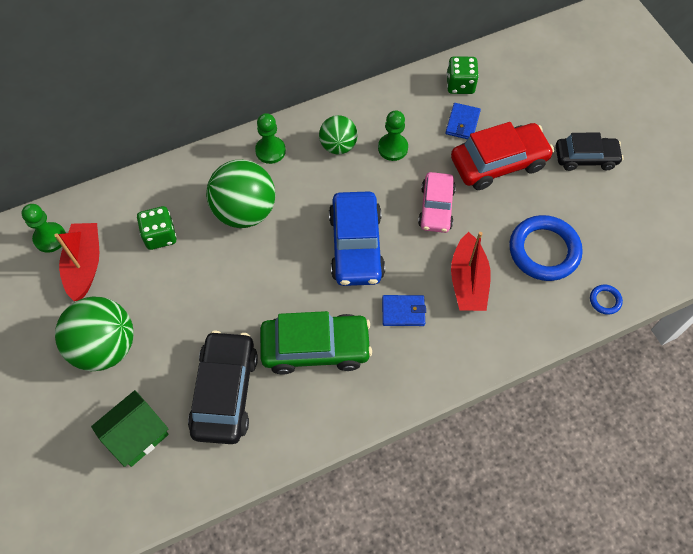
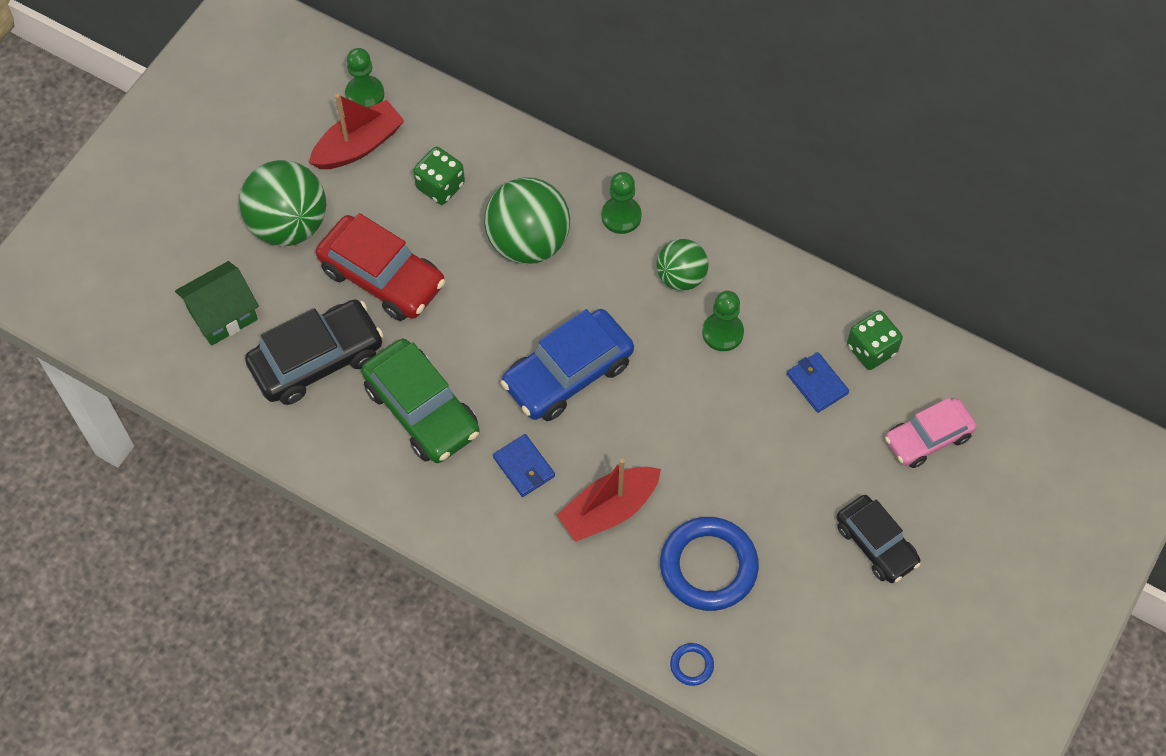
camera: 55 degrees right, 0 degrees up
(137, 435) = (223, 315): green house -> green house turned 45 degrees counterclockwise
(436, 208) = (678, 423): pink car -> pink car (928, 438)
(462, 123) = (817, 383): blue wallet -> blue wallet turned 75 degrees clockwise
(498, 163) = (791, 454): red car -> red car (382, 277)

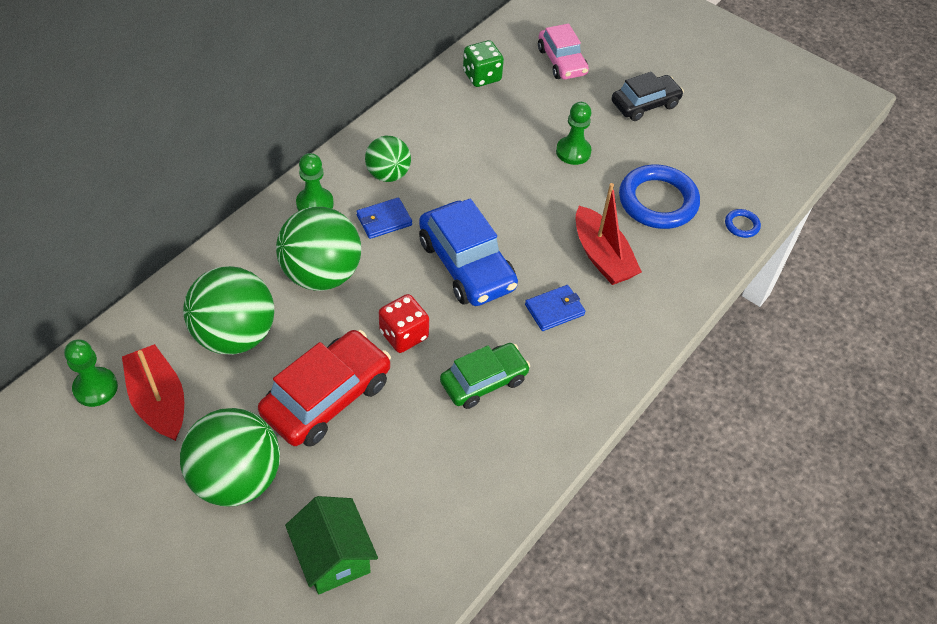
camera: 85 degrees left, 10 degrees down
(317, 360) = (410, 467): black car -> none
(422, 410) = (484, 381): green car -> green car, size x0.66
(440, 186) = (235, 335): green dice -> green ball
(466, 329) = (404, 335): none -> red dice
(722, 332) = (448, 157): green pawn -> green pawn (573, 152)
(817, 383) = (506, 111): blue wallet -> blue wallet (384, 220)

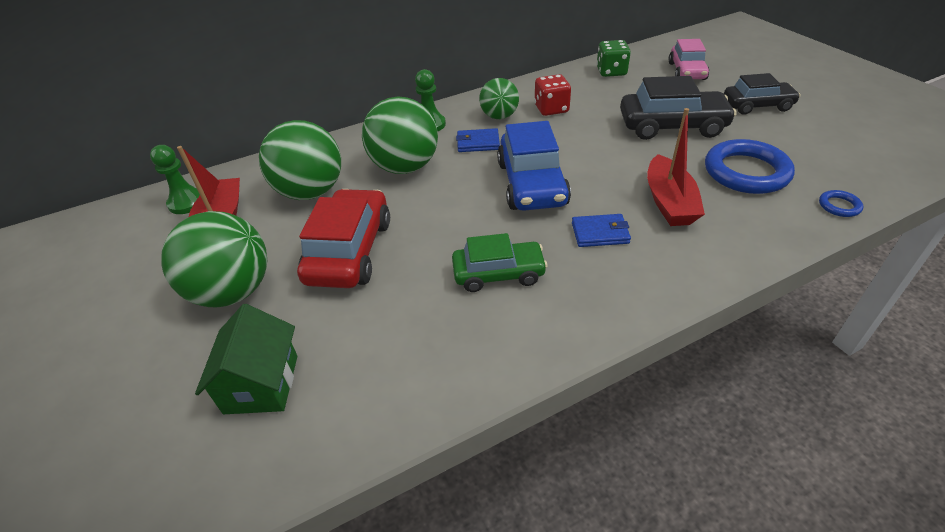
camera: 30 degrees right, 10 degrees down
(327, 397) = (349, 251): red car -> red car turned 60 degrees counterclockwise
(404, 335) = (445, 221): red dice -> red dice (551, 109)
(573, 152) = (672, 126): green pawn -> black car

